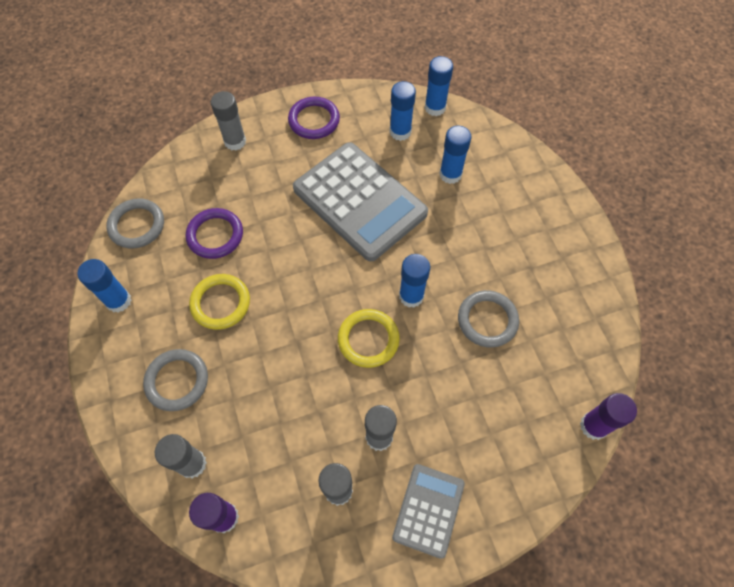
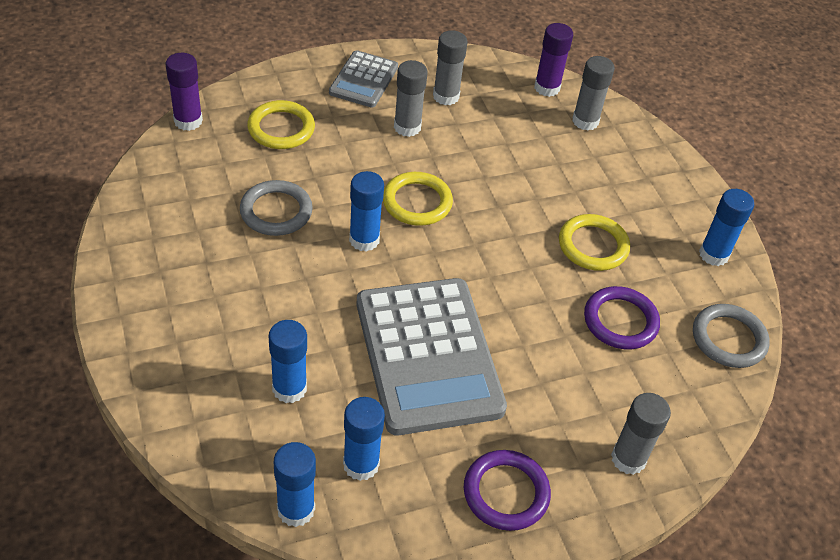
camera: 175 degrees right, 15 degrees down
(177, 381) = (620, 180): grey ring -> none
(359, 201) = (428, 355): grey calculator -> grey calculator turned 150 degrees counterclockwise
(502, 423) = (281, 128): none -> yellow ring

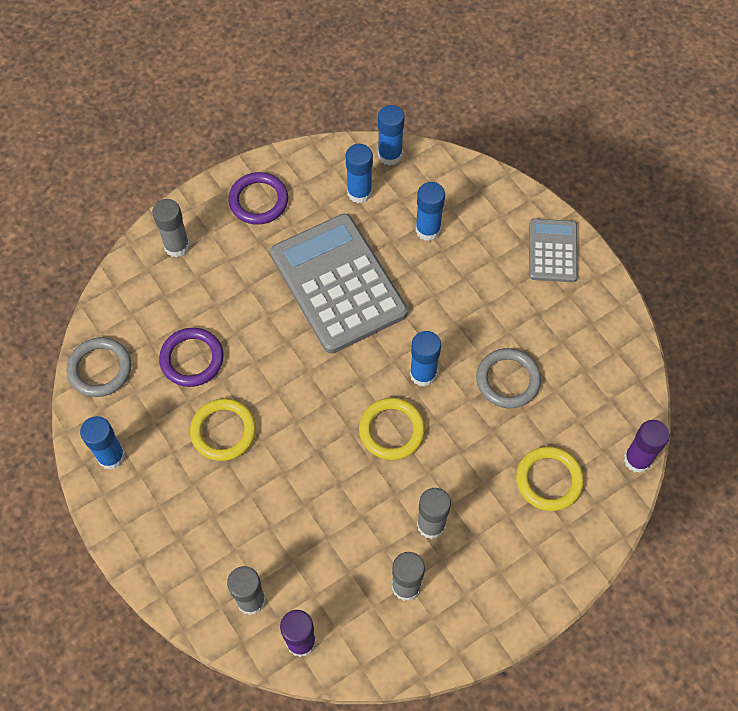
camera: 170 degrees right, 15 degrees up
(363, 80) = (499, 581): grey calculator -> grey calculator (552, 251)

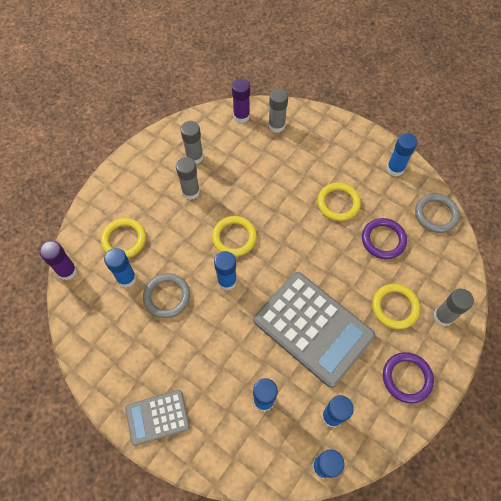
camera: 160 degrees right, 0 degrees up
(227, 274) = (395, 307): none -> yellow ring
(552, 251) = (157, 417): grey calculator -> grey calculator turned 90 degrees clockwise
(556, 422) = (126, 278): none -> blue glue stick

